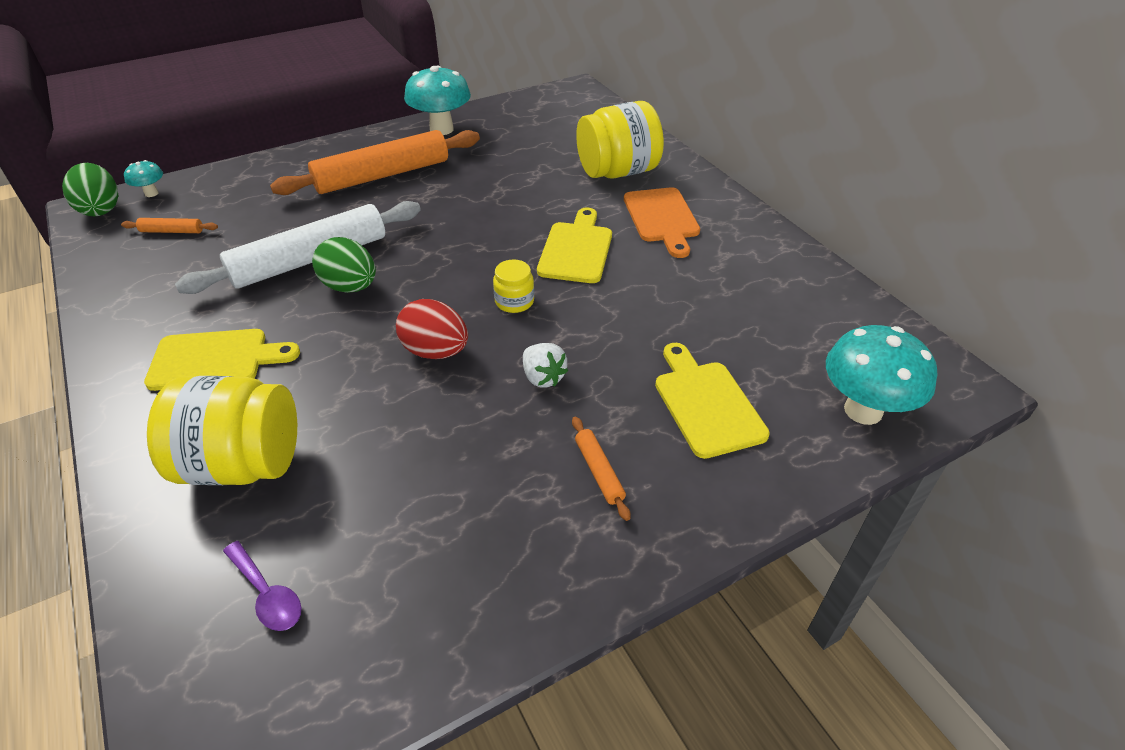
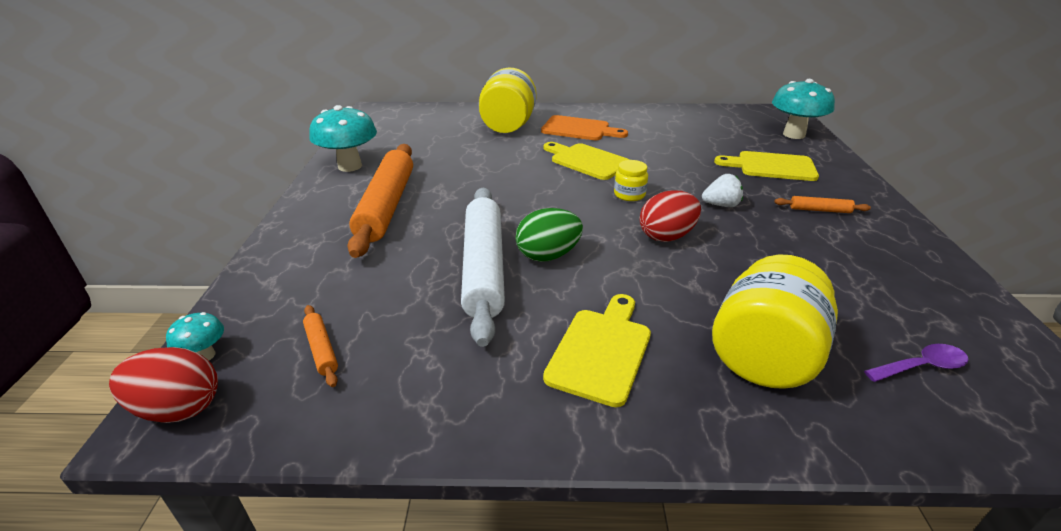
camera: 60 degrees left, 10 degrees down
(101, 209) = (178, 408): green egg -> red egg
(172, 231) = (321, 349): orange rolling pin -> orange rolling pin turned 60 degrees counterclockwise

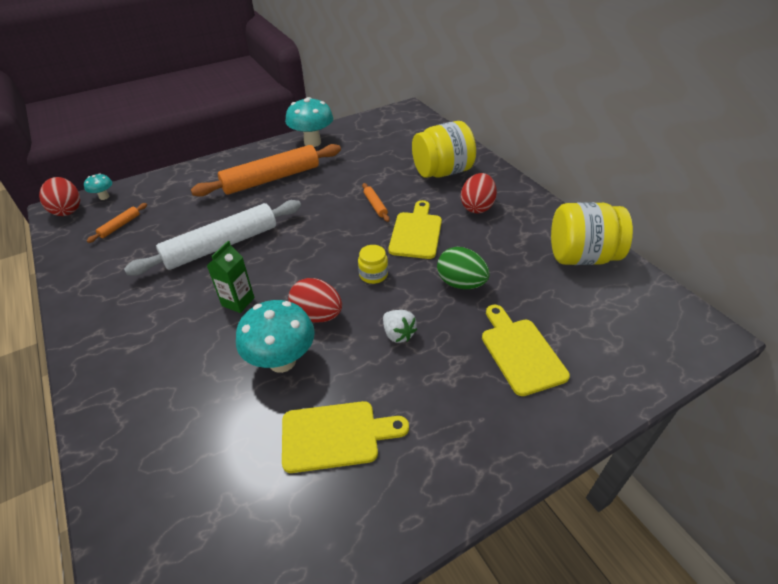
camera: 60 degrees right, 10 degrees up
(548, 255) = (252, 266): green egg -> green egg (460, 283)
(579, 129) = (477, 207): orange cutting board -> red egg
(601, 351) = (155, 326): yellow cutting board -> yellow cutting board (335, 436)
(605, 278) = (238, 302): none -> green carton
(763, 356) = (178, 409): yellow jar -> yellow jar (581, 257)
(794, 134) = (637, 354): turquoise mushroom -> turquoise mushroom (282, 361)
(819, 210) = (445, 408): orange rolling pin -> orange rolling pin (375, 205)
(921, 366) = (201, 515): purple spoon -> none

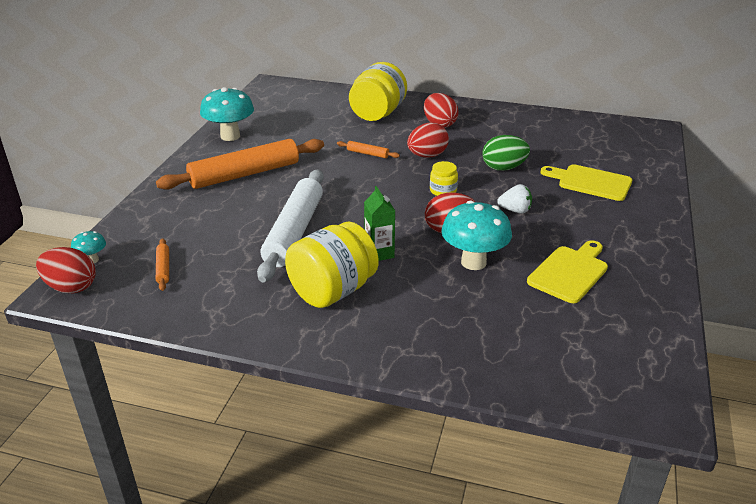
camera: 45 degrees left, 10 degrees down
(271, 179) = (245, 174): orange rolling pin -> orange rolling pin turned 45 degrees clockwise
(416, 233) = (427, 156): yellow cutting board -> red egg
(581, 257) = (544, 123): yellow jar -> yellow jar (333, 291)

